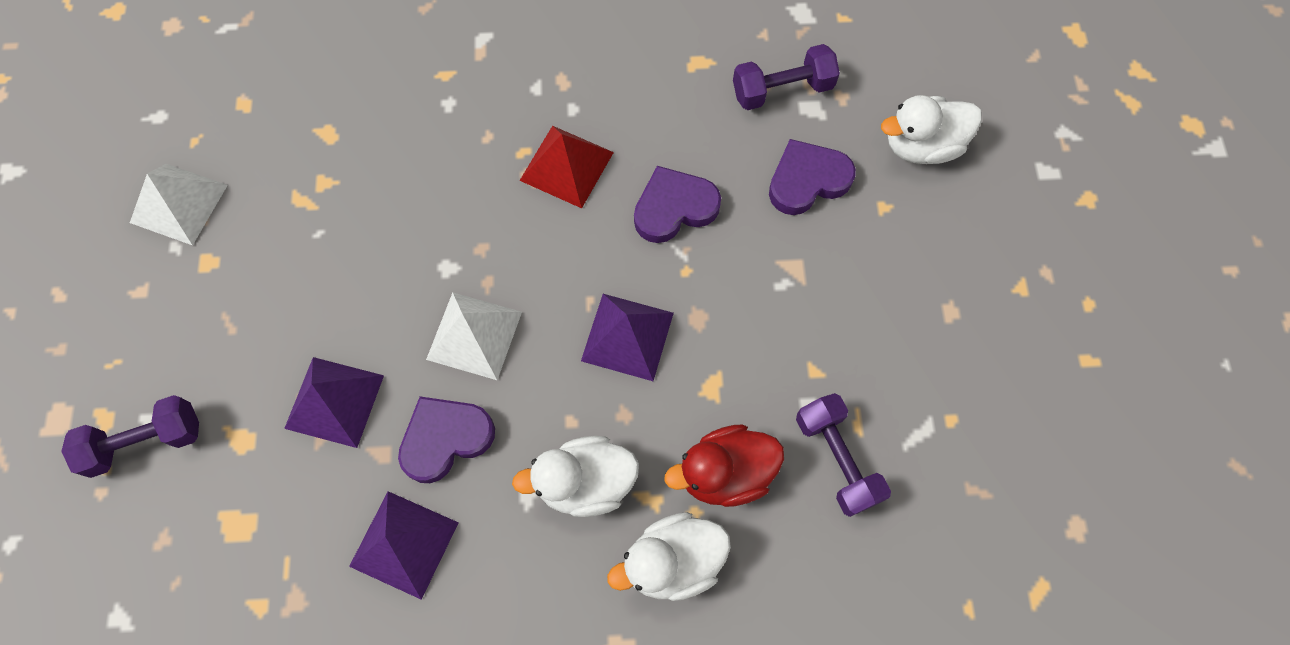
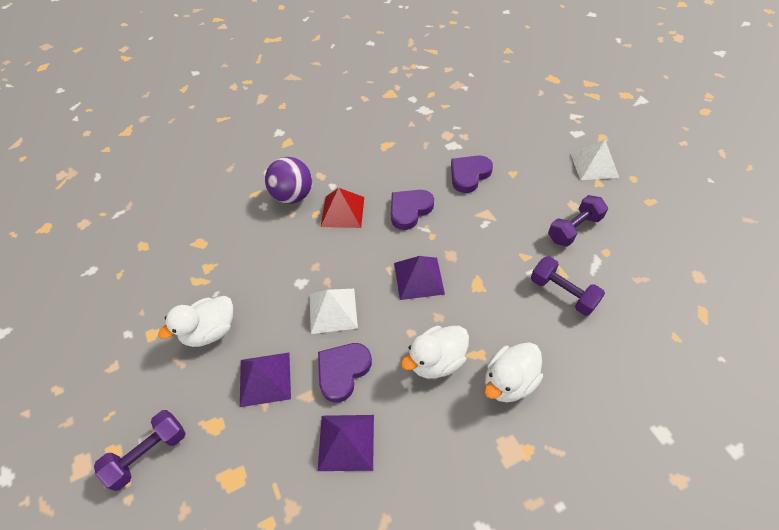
camera: 20 degrees left, 15 degrees down
(179, 203) = (121, 310): white pyramid -> white pyramid (594, 165)
(502, 103) = (293, 196): none -> purple ball
(725, 473) = (509, 323): red duck -> none
(782, 90) = (434, 142): purple dumbbell -> purple dumbbell (574, 229)
(921, 146) = (514, 143): white duck -> white duck (210, 331)

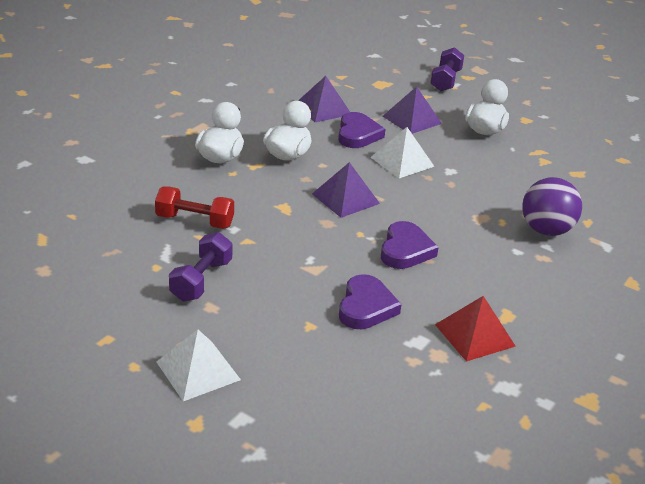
camera: 145 degrees right, 20 degrees down
(342, 211) = (476, 230): red pyramid -> red pyramid (474, 335)
(562, 293) = (194, 221): purple dumbbell -> red dumbbell

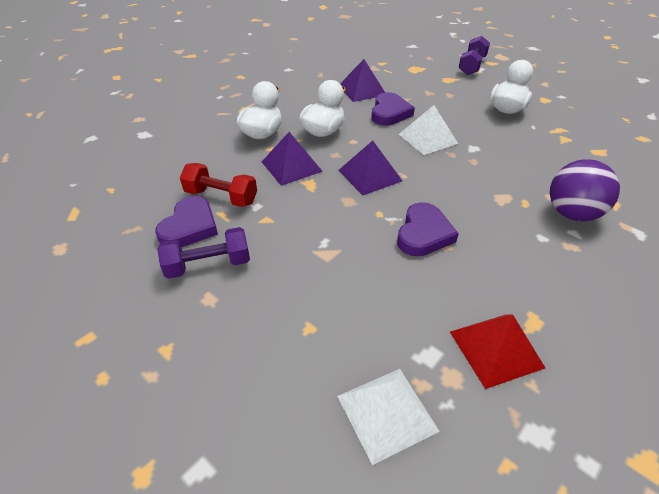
camera: 10 degrees right, 10 degrees up
(198, 370) = (170, 388): white pyramid -> white pyramid (387, 413)
(201, 280) = (208, 265): purple dumbbell -> purple dumbbell turned 45 degrees clockwise
(366, 307) = (374, 304): purple heart -> purple heart (190, 226)
(412, 119) = (440, 99): purple pyramid -> purple pyramid (291, 166)

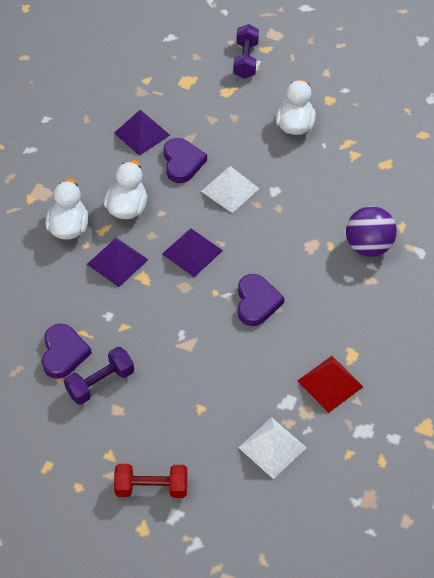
camera: 20 degrees left, 10 degrees up
(221, 197) = (72, 315): red dumbbell -> red dumbbell (151, 487)

